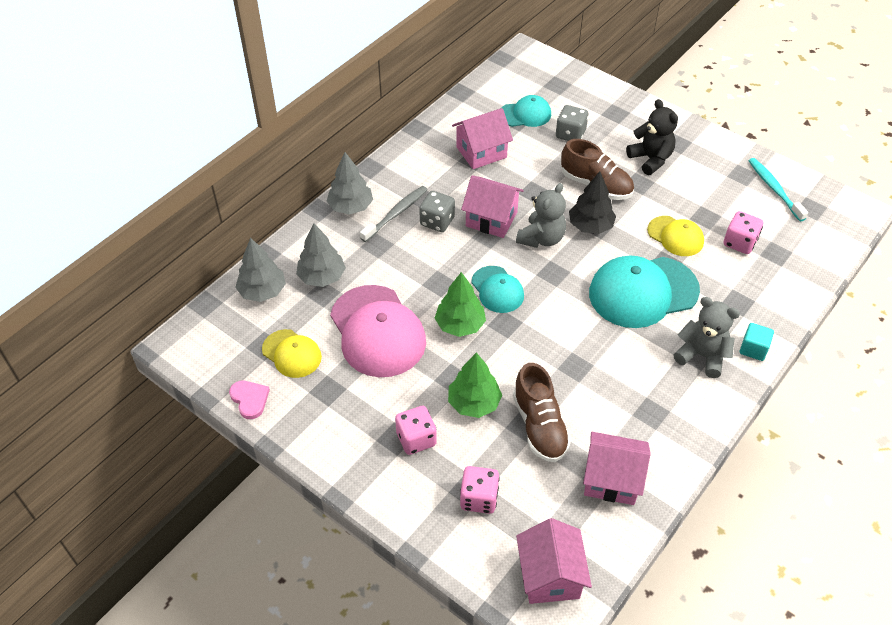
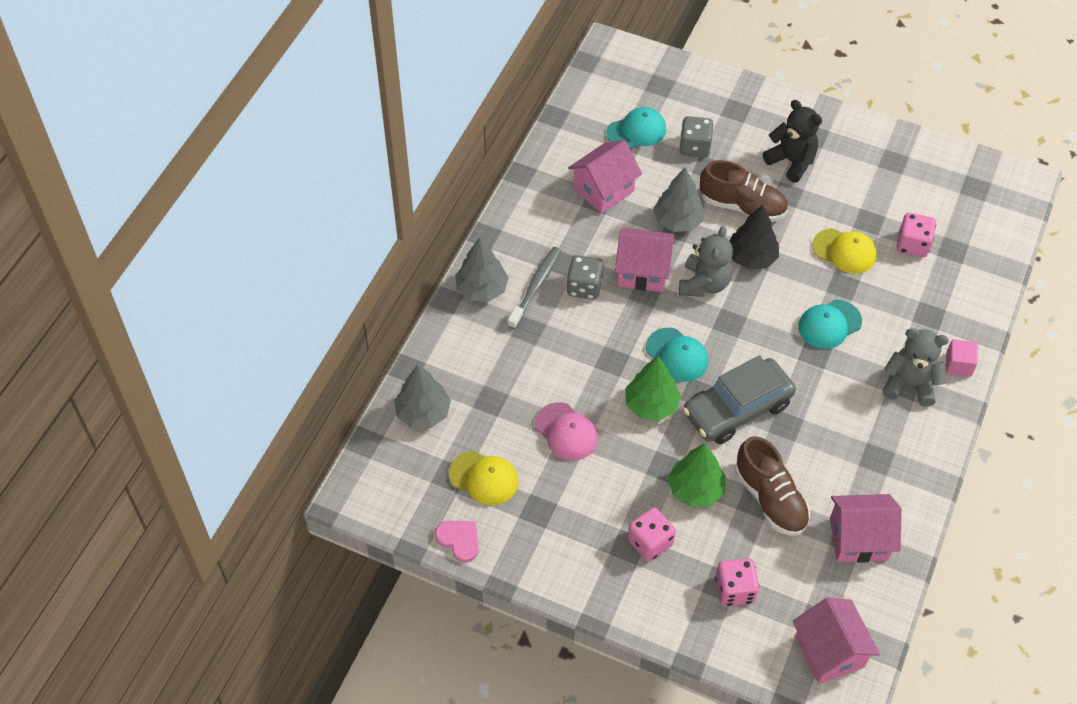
camera: 15 degrees left, 5 degrees up
(322, 277) = (482, 381): grey tree -> grey tree (677, 221)
(377, 331) = (566, 432): pink cap -> pink cap, size x0.55
(535, 344) = (737, 409): none -> grey car
(643, 292) = (829, 324): turquoise cap -> turquoise cap, size x0.55
(753, 349) = (958, 365): turquoise cube -> pink cube
(774, 189) = (931, 172): turquoise toothbrush -> none

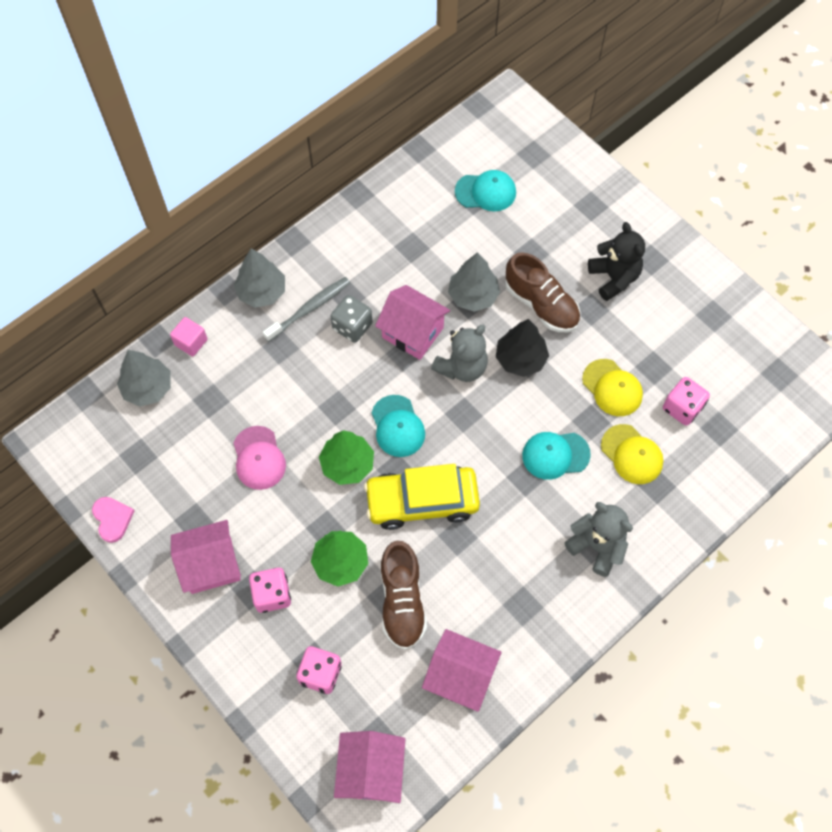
camera: 25 degrees right, 10 degrees up
(484, 478) = (164, 471): yellow cap -> yellow cap (632, 454)
(603, 190) = (422, 238): pink house -> pink house (211, 565)
(694, 147) = (530, 228): grey dice -> none
(737, 409) = (422, 501): grey car -> yellow car
(958, 365) = (655, 547): pink cube -> pink cube (191, 342)

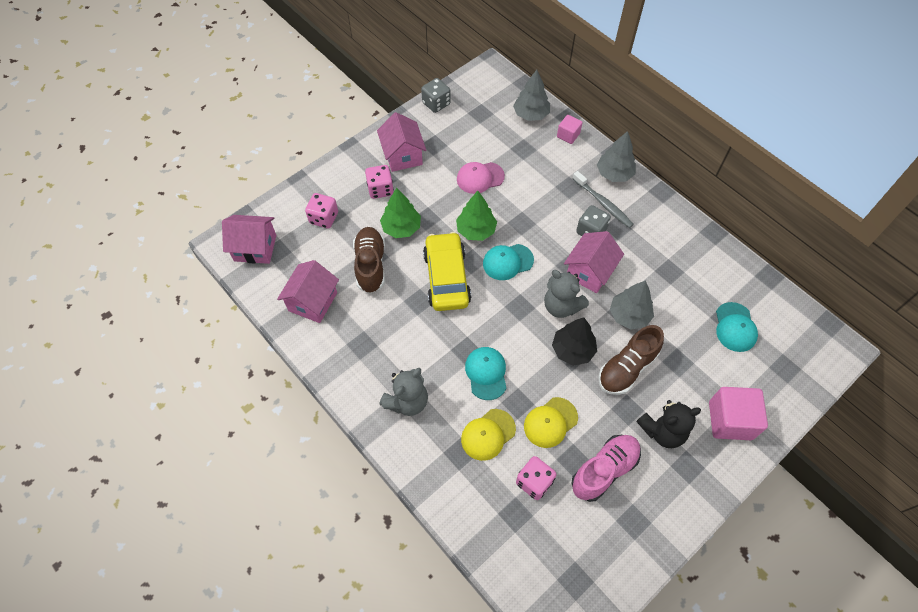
camera: 90 degrees right, 5 degrees down
(112, 519) = (436, 103): pink heart -> grey dice
(402, 601) = (370, 265): brown shoe -> brown shoe turned 90 degrees clockwise
(597, 213) = (730, 420): none -> pink cube
(662, 338) = (604, 470): none -> pink shoe

